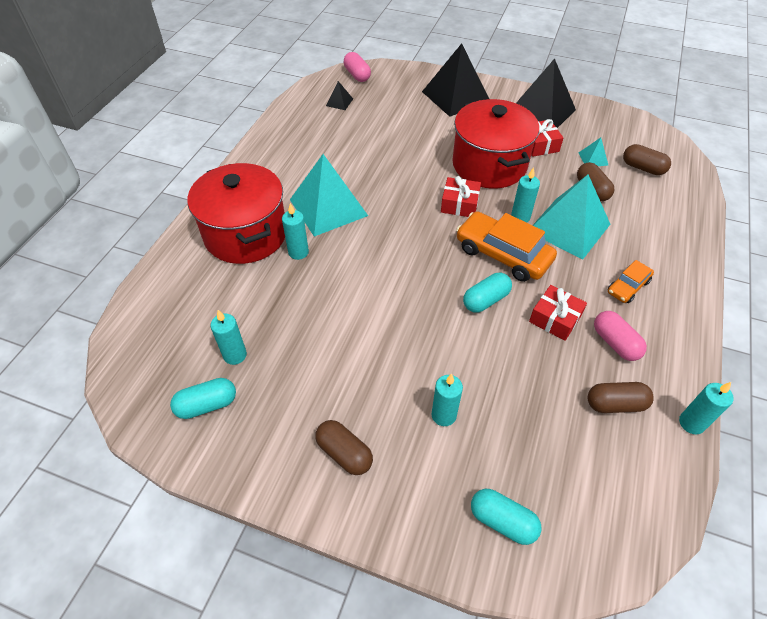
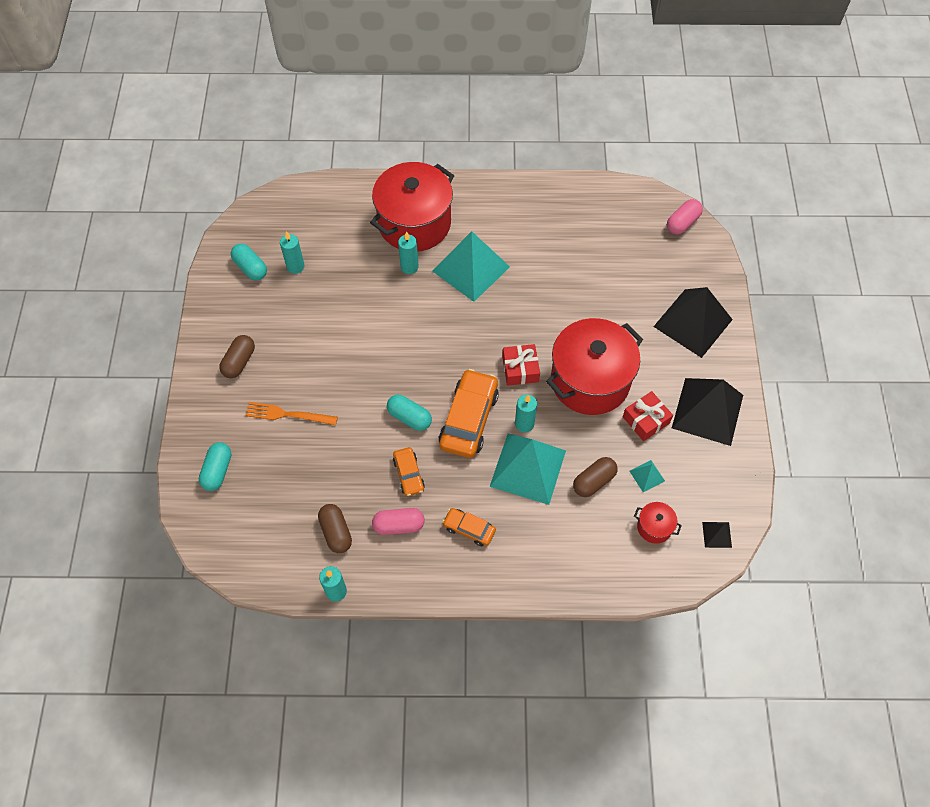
camera: 70 degrees right, 10 degrees up
(339, 102) = (627, 224): black pyramid -> black pyramid (717, 534)
(443, 415) = (288, 414): turquoise candle -> orange fork
(555, 318) = (408, 474): red gift -> orange car
(615, 343) = (399, 525): pink capsule -> pink capsule turned 45 degrees clockwise
(643, 168) = (654, 527): brown capsule -> red pot

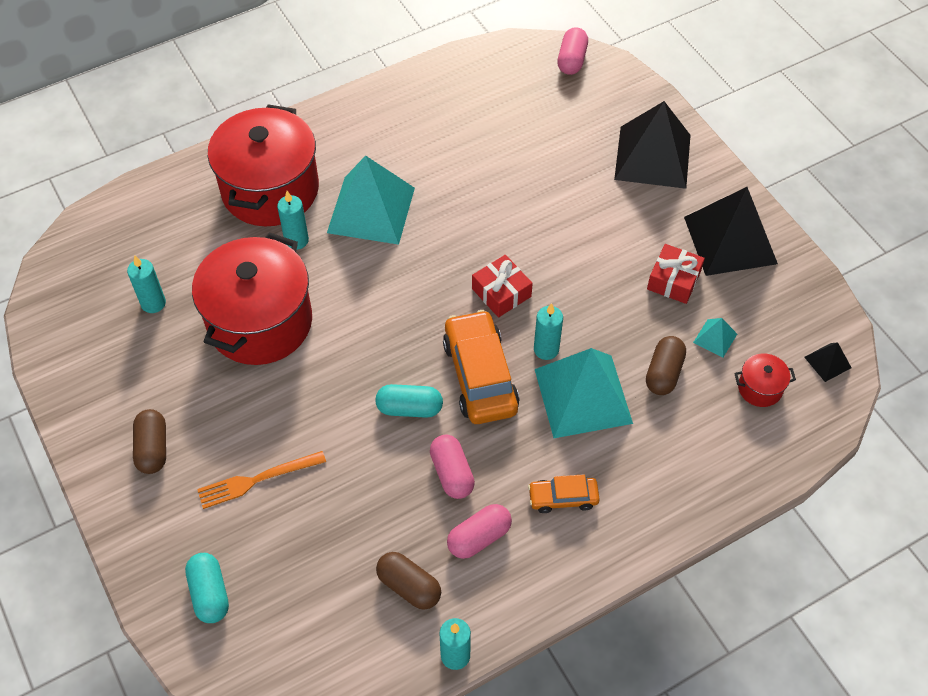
camera: 30 degrees left, 5 degrees down
(250, 268) = (95, 331): turquoise capsule -> none
(408, 474) = (452, 473): orange car -> pink capsule
(590, 381) = (586, 268): red pot -> red pot (260, 322)

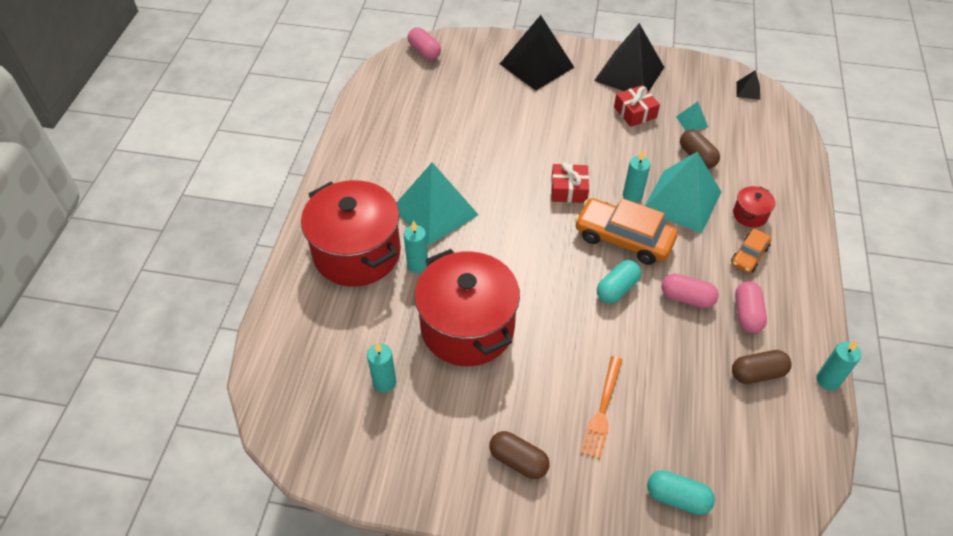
camera: 50 degrees left, 5 degrees down
(760, 388) = (742, 126): red pot -> red pot (750, 215)

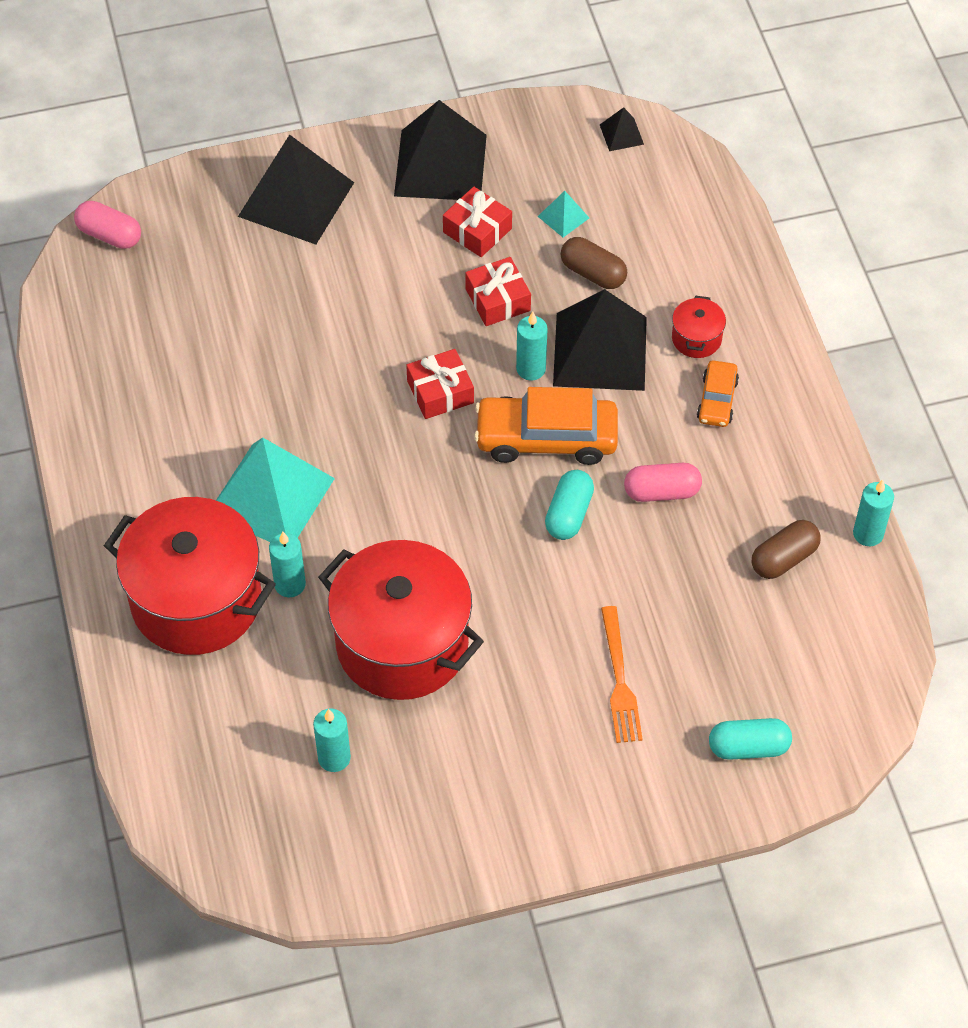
camera: 25 degrees left, 5 degrees up
(518, 461) = (548, 783): brown capsule -> none
(629, 152) = (497, 300): none -> red gift
(682, 201) = (600, 351): turquoise pyramid -> black pyramid
(747, 314) = (744, 484): pink capsule -> none

